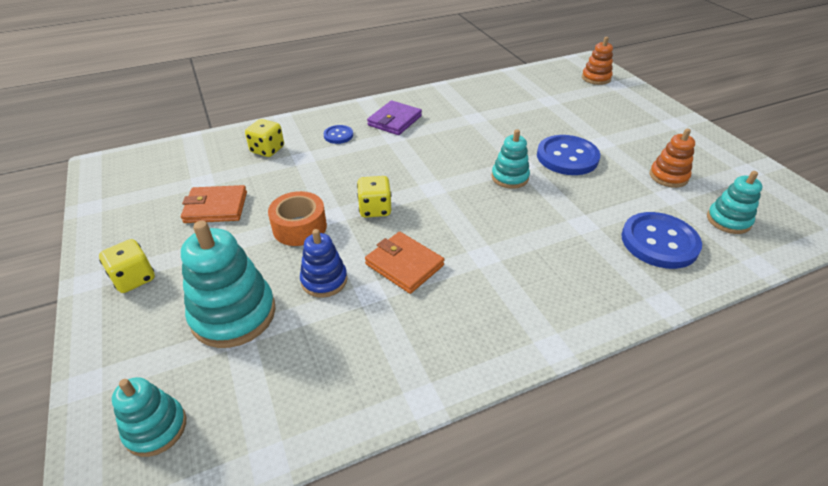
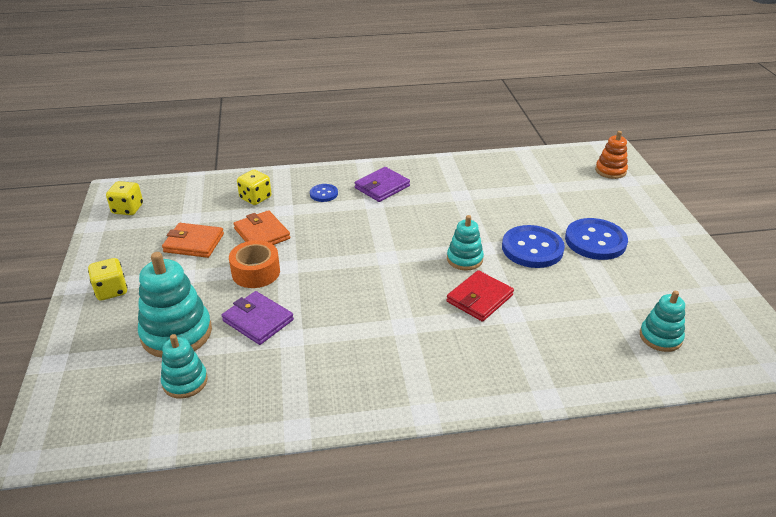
camera: 15 degrees right, 5 degrees down
(156, 428) = (93, 404): turquoise stacking toy -> turquoise stacking toy (185, 382)
(324, 280) = (258, 320): blue stacking toy -> purple wallet
(375, 209) = (326, 267): yellow dice -> yellow dice (128, 209)
(404, 265) = (330, 320): orange wallet -> orange wallet (262, 234)
(544, 214) = (479, 298): none -> red wallet
(659, 242) = (576, 344): blue button -> blue button (595, 241)
(668, 176) = (625, 284): orange stacking toy -> none

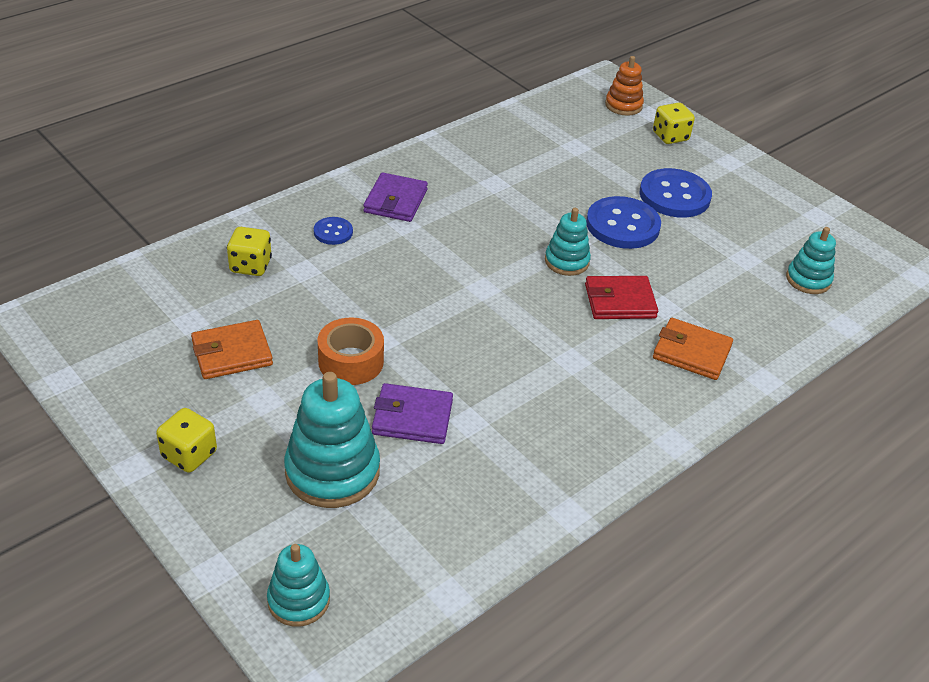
camera: 35 degrees left, 5 degrees up
(128, 209) = (85, 339): yellow dice -> yellow dice (670, 136)
(185, 382) = (401, 520): turquoise stacking toy -> turquoise stacking toy (298, 600)
(262, 234) = (308, 310): orange wallet -> orange wallet (691, 352)
(479, 298) = (620, 301): red wallet -> red wallet turned 75 degrees clockwise

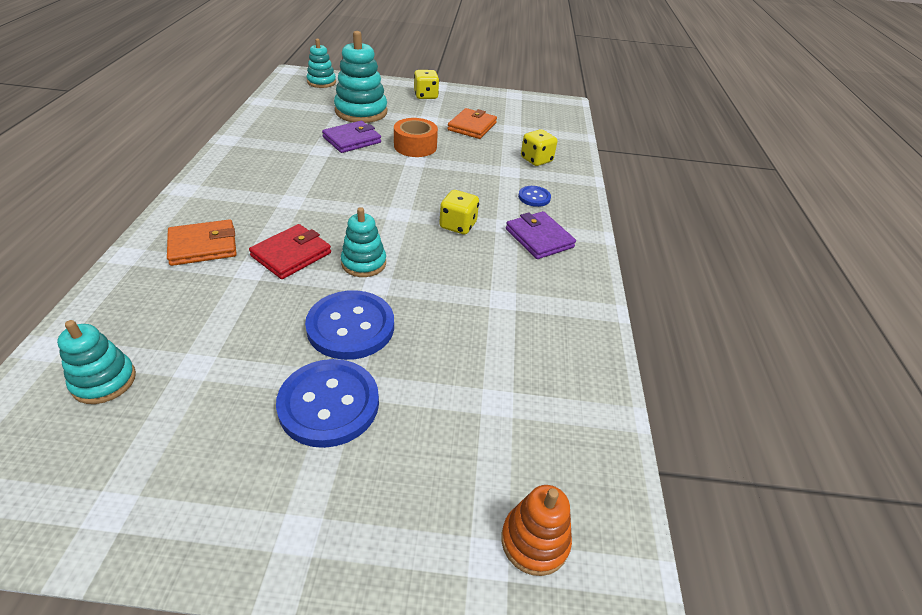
camera: 135 degrees right, 0 degrees up
(670, 136) = (417, 521): yellow dice -> yellow dice (458, 225)

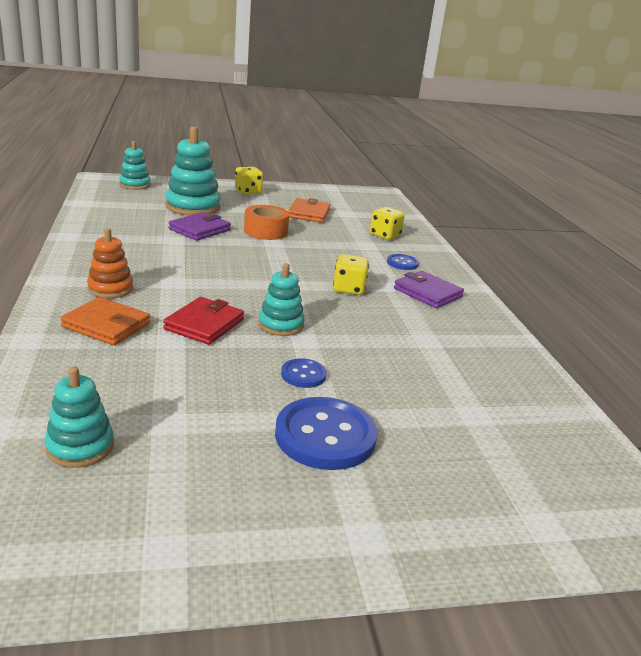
camera: 15 degrees left, 15 degrees down
(203, 246) = (106, 325): orange wallet -> orange wallet turned 60 degrees clockwise
(350, 327) = (303, 375): blue button -> blue button, size x0.51
(534, 541) = (573, 507): orange stacking toy -> orange stacking toy (110, 289)

